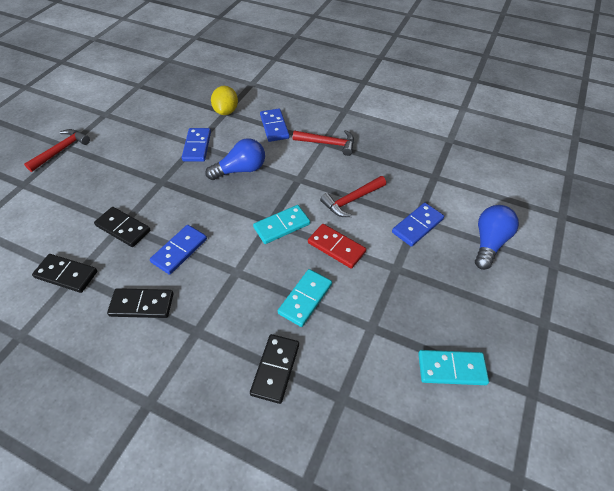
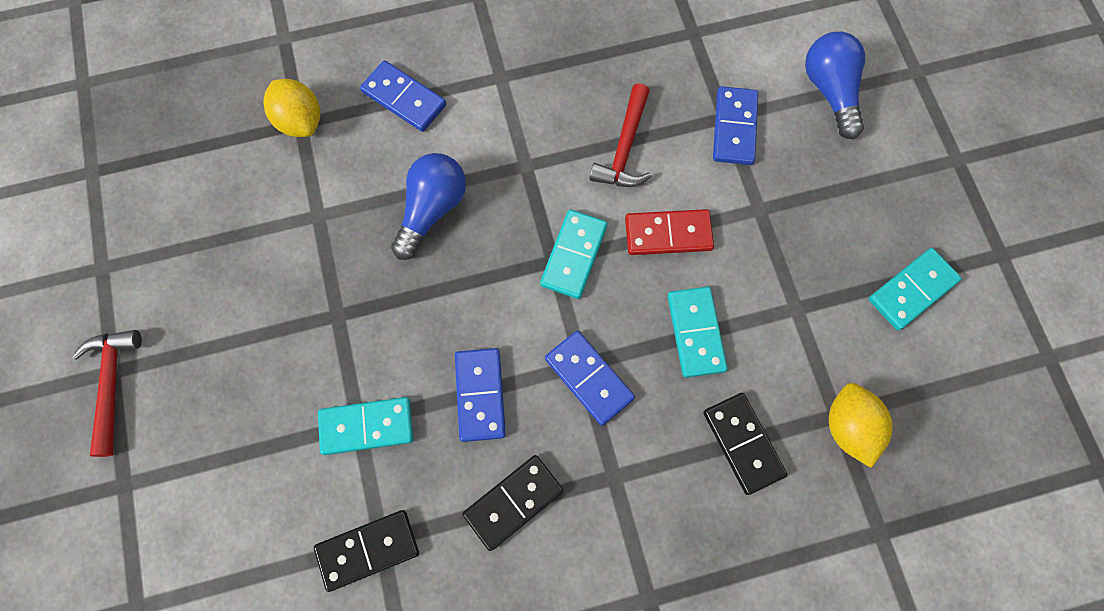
camera: 40 degrees left, 20 degrees up
(123, 228) = (367, 426): black domino -> turquoise domino
(197, 146) = (324, 217): blue domino -> blue domino (589, 378)
(328, 143) = (510, 75): red hammer -> none
(343, 410) = (848, 427): none -> yellow lemon

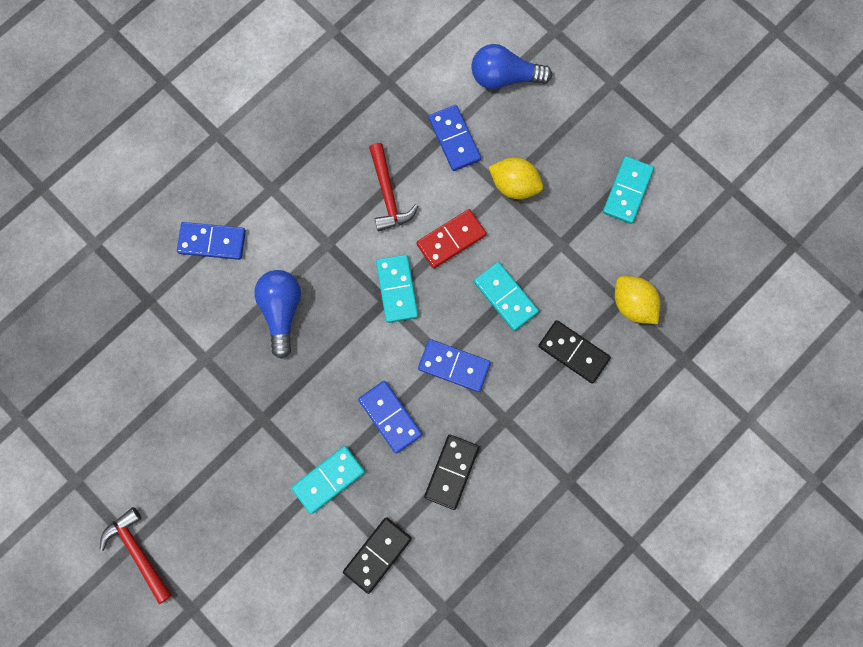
camera: 30 degrees left, 5 degrees up
(300, 121) = (147, 299): yellow lemon -> yellow lemon (514, 185)
(830, 91) = (504, 77): blue light bulb -> blue light bulb turned 45 degrees counterclockwise

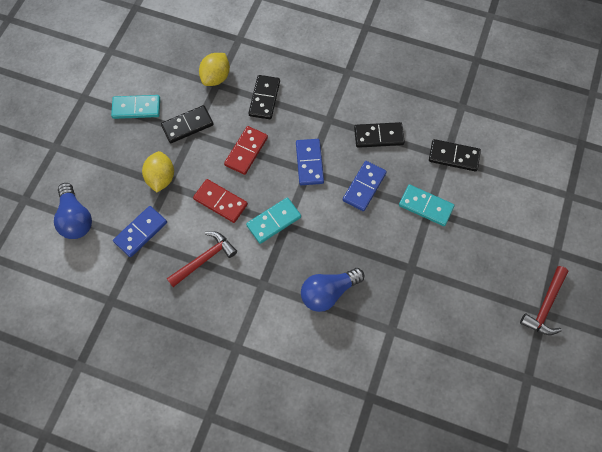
camera: 115 degrees left, 10 degrees down
(212, 242) = (300, 372): blue domino -> none
(505, 297) = (246, 151): turquoise domino -> red domino
(574, 242) = (187, 125): none -> black domino

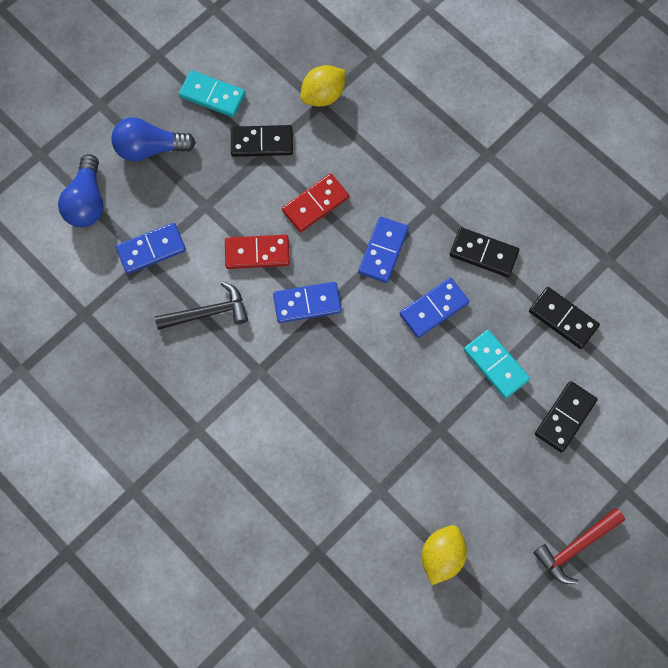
camera: 25 degrees right, 5 degrees up
(161, 178) = (202, 194): yellow lemon -> yellow lemon (441, 556)
(204, 259) = (208, 312): red hammer -> black hammer
(220, 202) = (257, 253): red domino -> red domino turned 60 degrees counterclockwise
(264, 98) = (369, 146): black domino -> black domino (565, 417)
(274, 221) = (307, 303): turquoise domino -> blue domino
(328, 292) = (329, 414): blue light bulb -> blue light bulb (150, 148)

